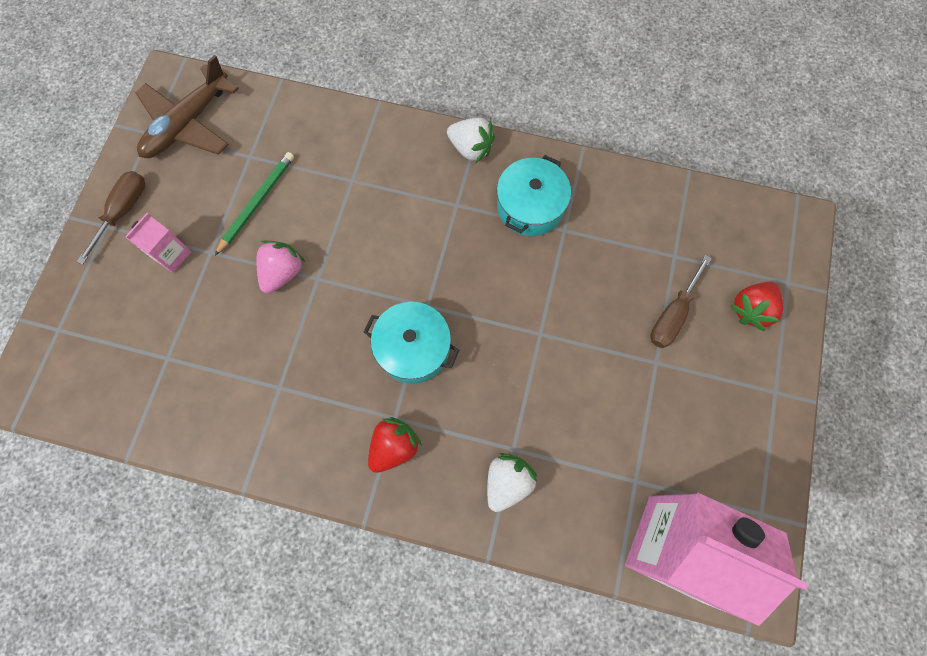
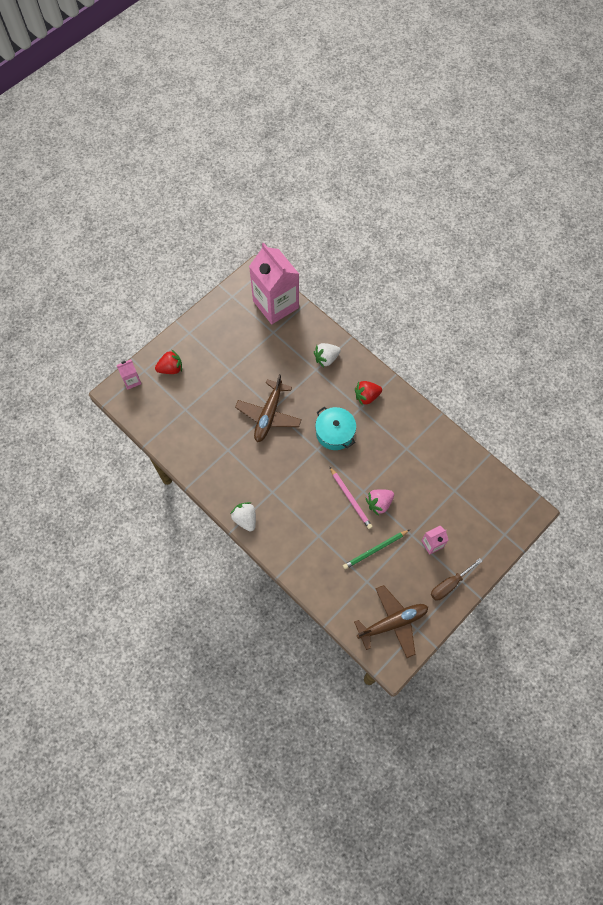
camera: 150 degrees left, 5 degrees down
(331, 256) = (350, 499): none -> pink pencil
(530, 206) = (236, 470): turquoise pot -> none
(539, 319) = (269, 415): none -> brown plane
(672, 314) = (207, 385): brown screwdriver -> none
(792, 255) = (132, 380): none -> pink carton

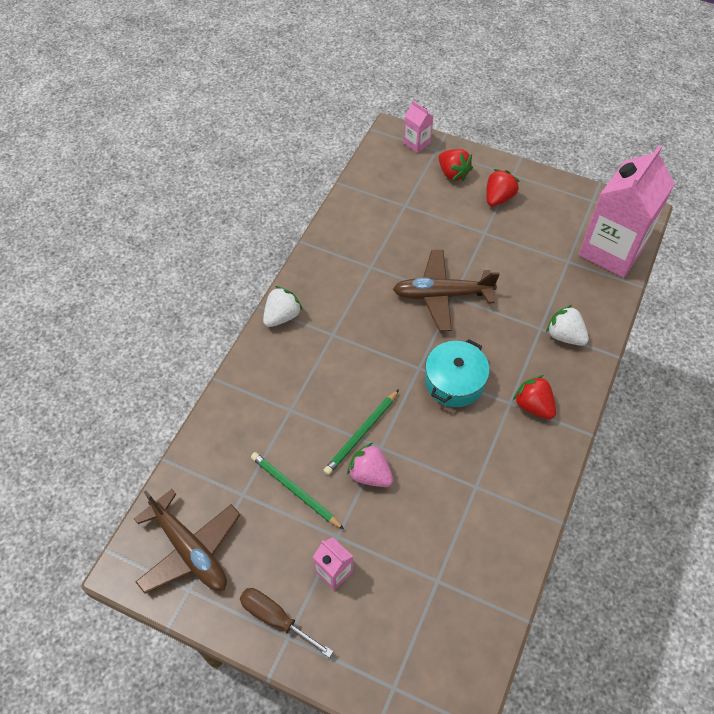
camera: 70 degrees right, 10 degrees down
(205, 350) = (498, 198): none -> red strawberry
(350, 499) = (361, 434): pink pencil -> green pencil

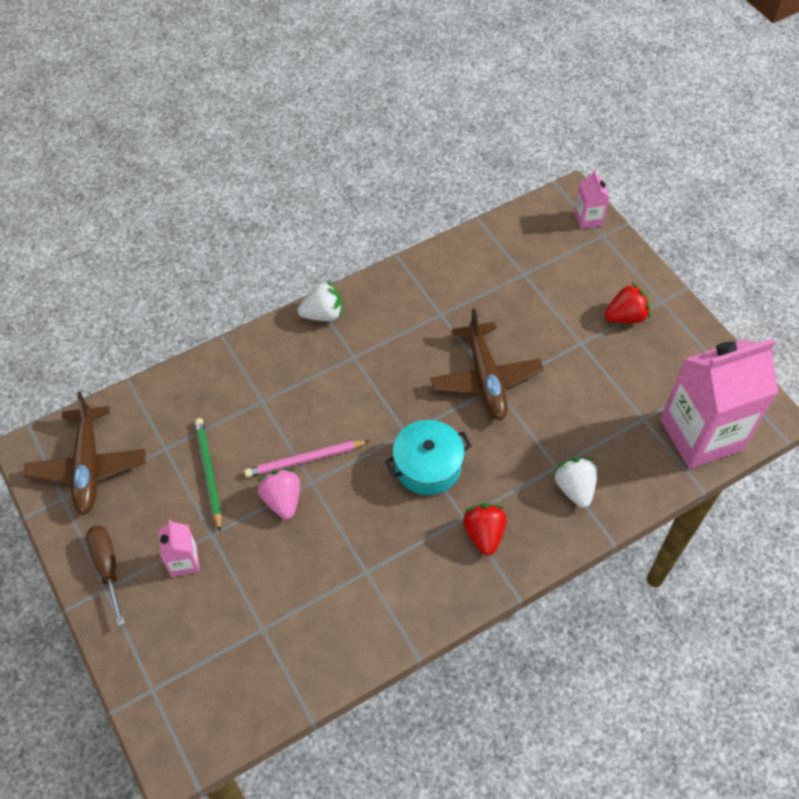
camera: 35 degrees right, 0 degrees up
(361, 434) = (305, 460): green pencil -> pink pencil
(441, 295) = (485, 379): brown plane -> brown plane turned 135 degrees counterclockwise
(453, 173) = (599, 267): red strawberry -> none

